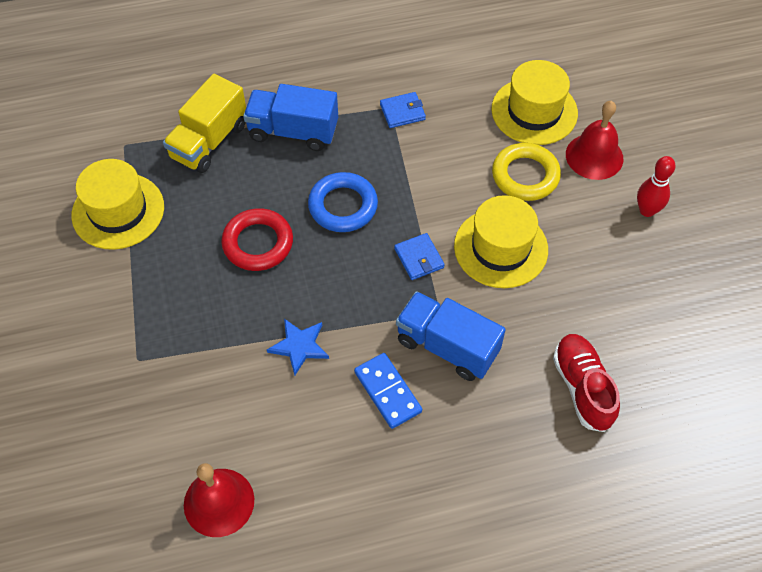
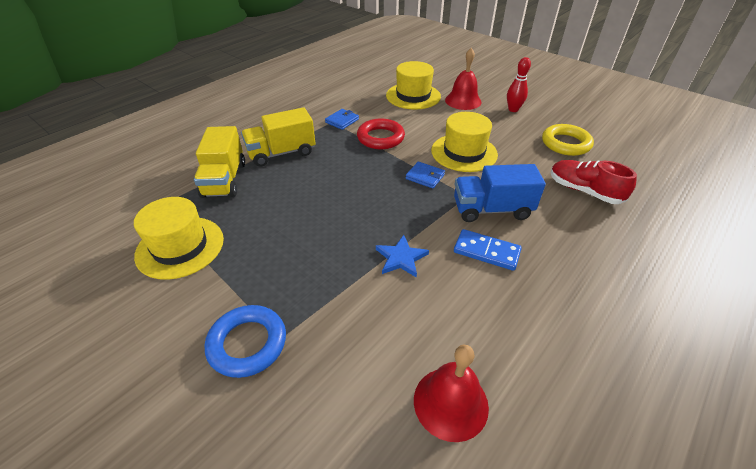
camera: 35 degrees left, 15 degrees down
(258, 243) = (312, 216): red ring -> red ring (380, 138)
(293, 131) = (281, 153): blue truck -> yellow truck
(343, 206) = (351, 173): blue ring -> blue ring (247, 343)
(525, 176) = (439, 120): yellow ring -> yellow ring (565, 143)

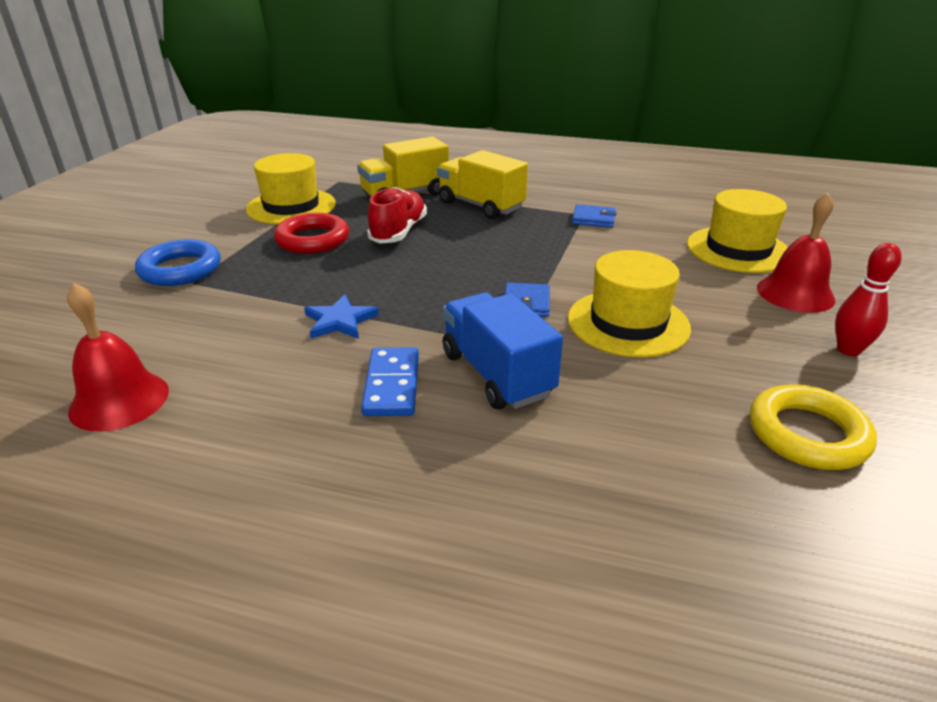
camera: 65 degrees right, 10 degrees down
(380, 138) = (585, 252): red ring -> red ring (312, 240)
(584, 191) = (651, 476): red shoe -> red shoe (398, 232)

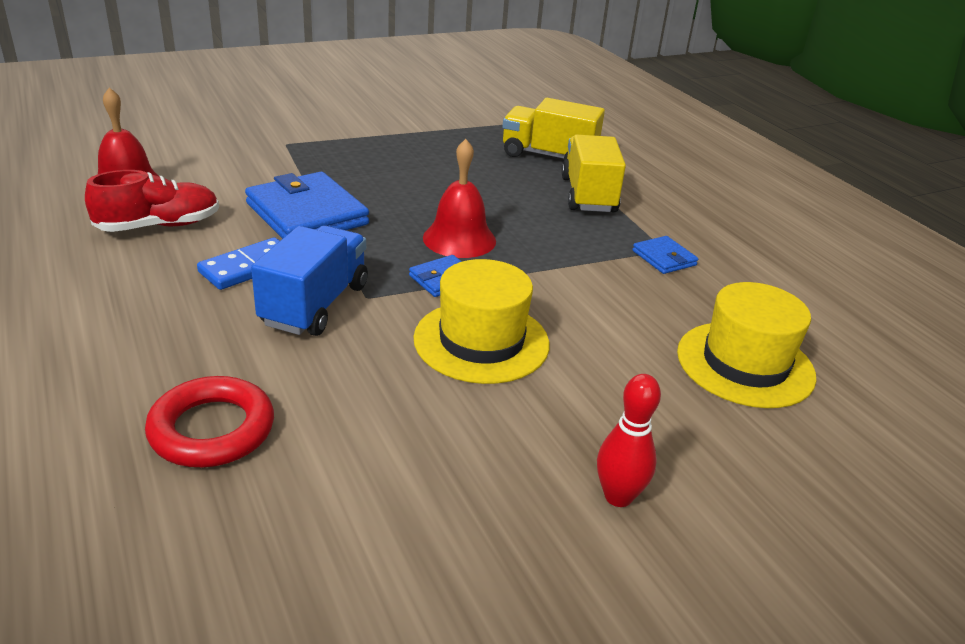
camera: 45 degrees right, 0 degrees up
(180, 269) = (296, 132): blue ring -> none
(291, 206) = (446, 125): yellow hat -> none
(312, 240) = (408, 155): red ring -> red ring (212, 429)
(340, 321) = (307, 214): blue star -> blue wallet
(398, 232) = (476, 180): red shoe -> red shoe (159, 226)
(795, 293) = (698, 429): red bell -> red bell (459, 239)
(807, 434) = (411, 500): yellow ring -> none

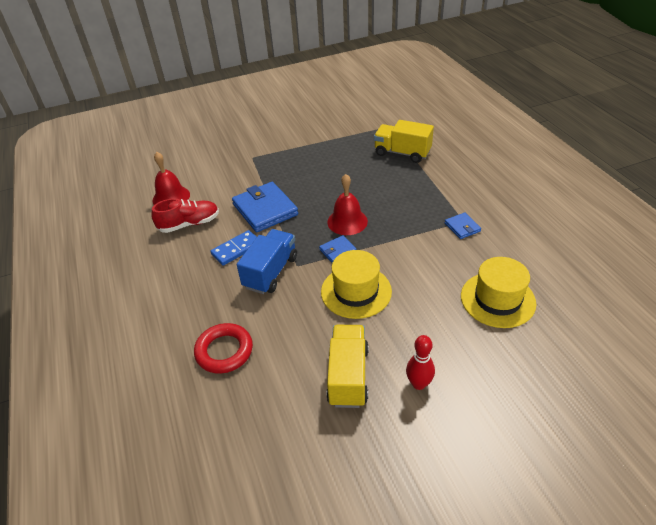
camera: 10 degrees right, 10 degrees up
(588, 195) = (423, 182): yellow truck -> yellow truck (348, 376)

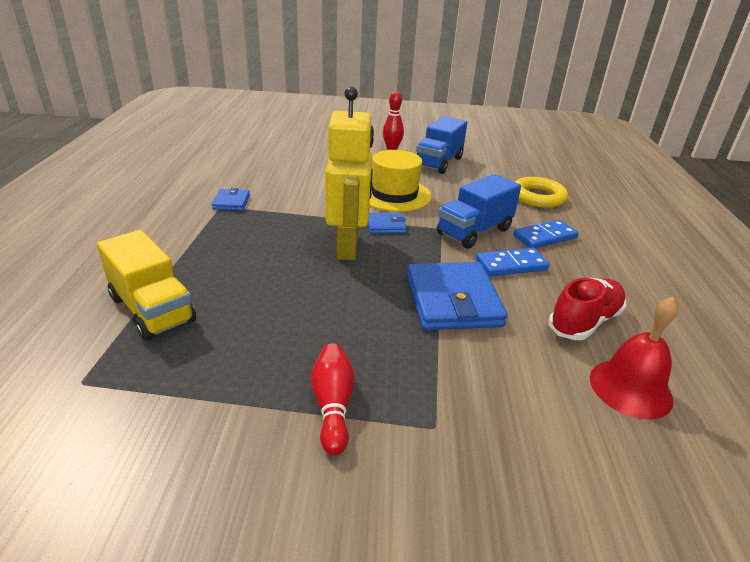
camera: 160 degrees left, 10 degrees down
(189, 224) = (584, 321): red shoe -> red shoe turned 135 degrees clockwise
(214, 289) = (545, 237): none -> blue domino
(224, 351) = (538, 197): red ring -> yellow ring
(293, 150) = (333, 405): none -> red bowling pin
(347, 221) = (348, 247): red bell -> yellow robot
(348, 376) = (439, 163): yellow truck -> blue truck
(497, 299) = (282, 160): yellow hat -> none

